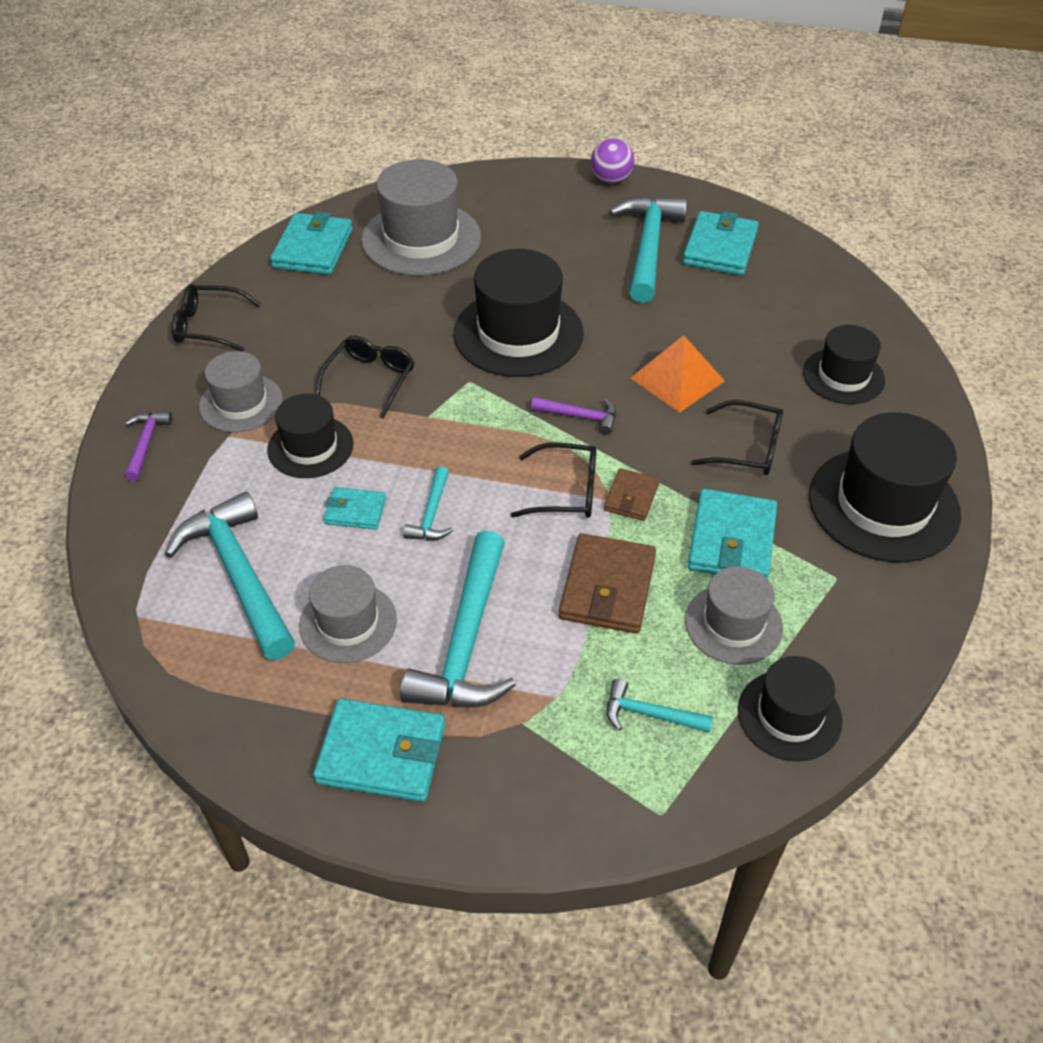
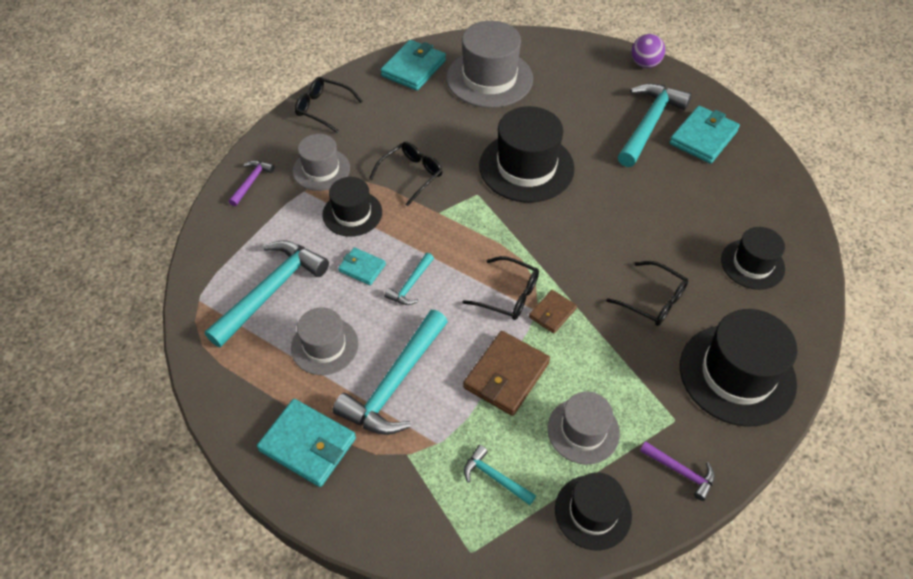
camera: 20 degrees right, 5 degrees up
(239, 575) = (271, 291): turquoise hammer -> turquoise hammer turned 45 degrees clockwise
(580, 416) = (542, 242): purple hammer -> purple hammer (680, 471)
(677, 379) = (625, 232): orange pyramid -> none
(731, 540) = (610, 367): turquoise wallet -> none

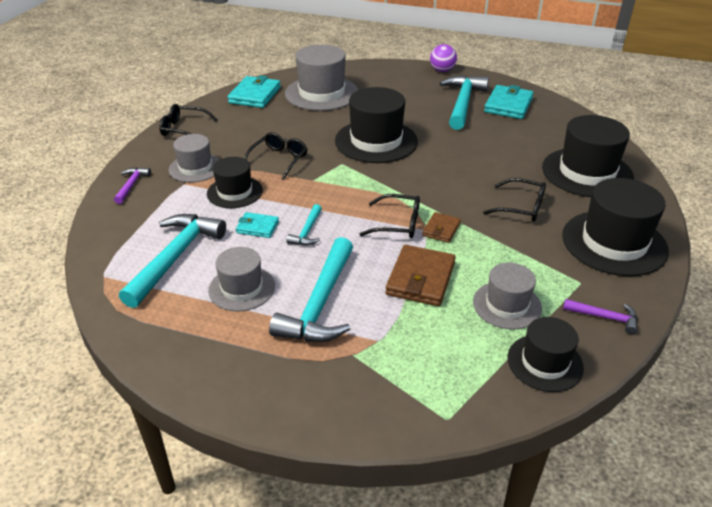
camera: 15 degrees left, 15 degrees down
(308, 444) = (251, 367): turquoise wallet -> none
(495, 477) = (444, 355): turquoise hammer -> none
(752, 264) = (587, 172): black hat -> black hat, size x1.66

